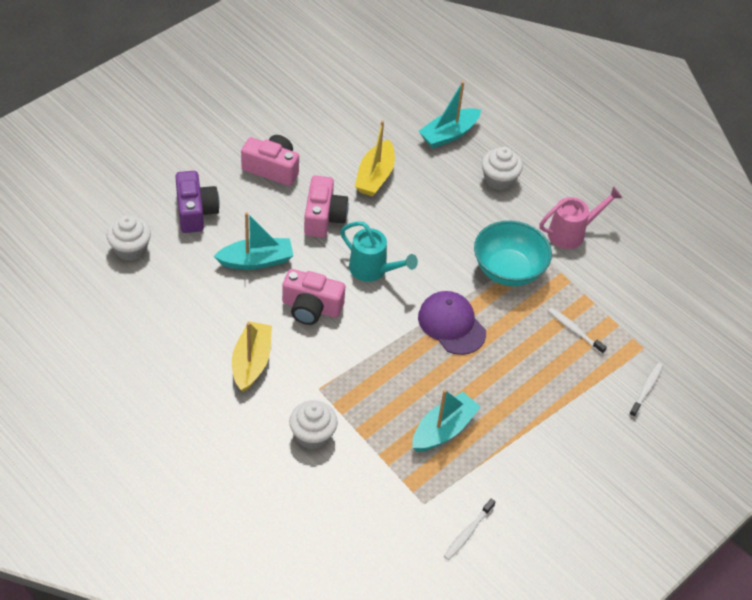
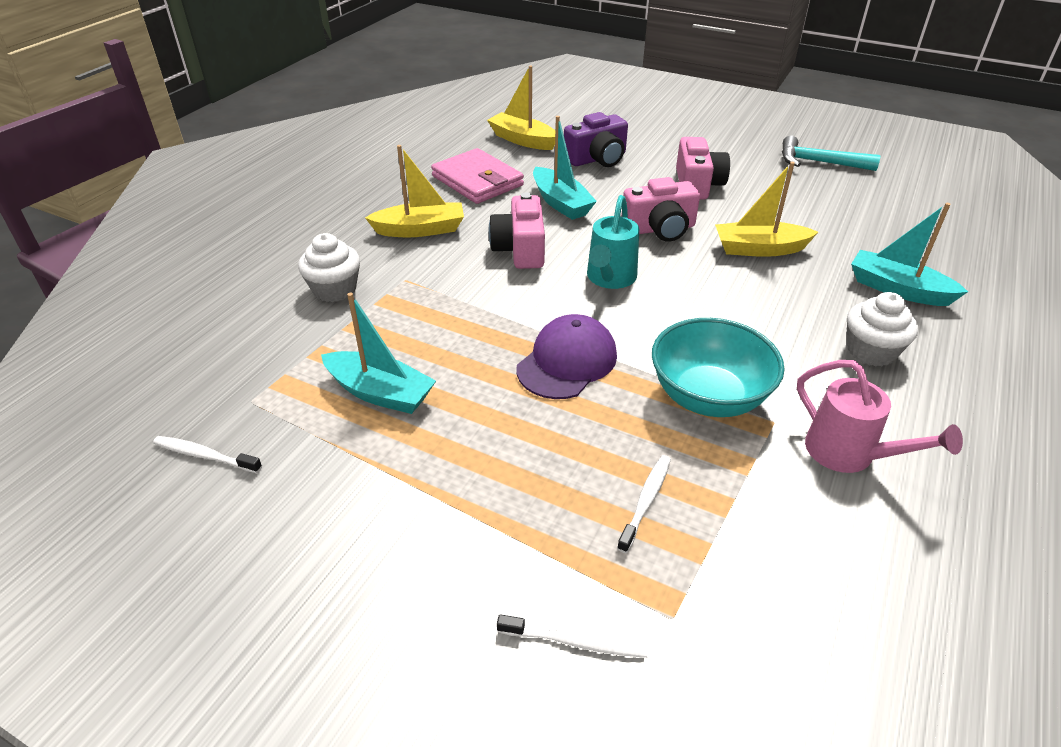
camera: 75 degrees right, 10 degrees down
(130, 249) = (523, 140): white cupcake -> yellow boat
(189, 303) = (477, 181): none -> pink wallet
(277, 85) = (818, 162): none -> turquoise hammer

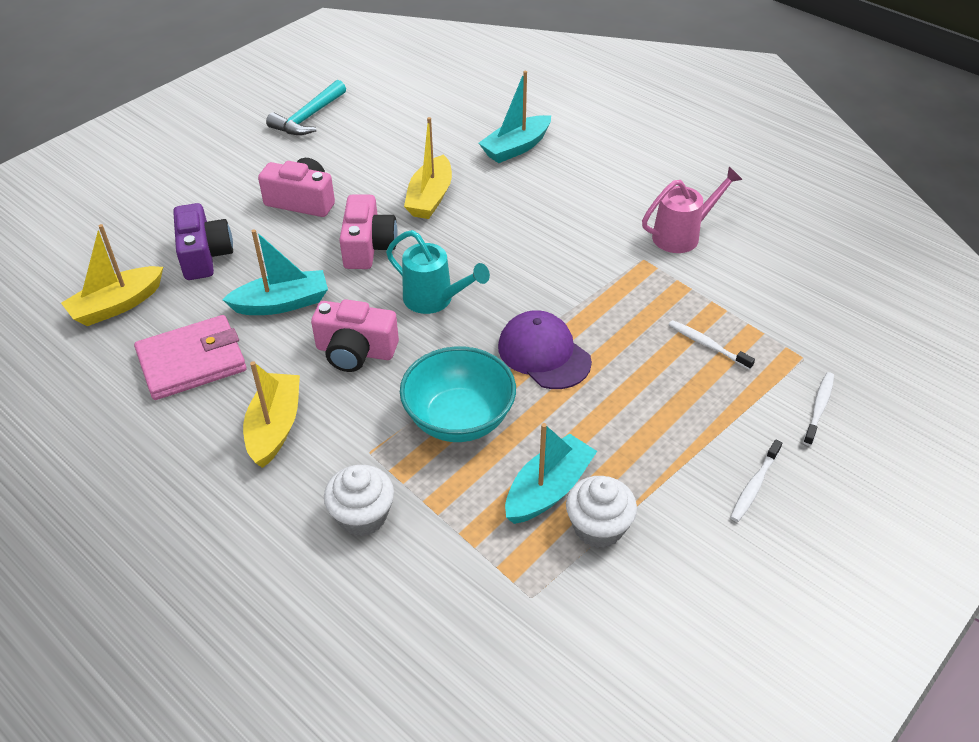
camera: 75 degrees left, 5 degrees up
(205, 455) = (602, 635): white toothbrush -> white toothbrush (754, 486)
(708, 397) = (609, 283): turquoise bowl -> turquoise bowl (459, 419)
(871, 351) = (583, 187): white cupcake -> white cupcake (598, 527)

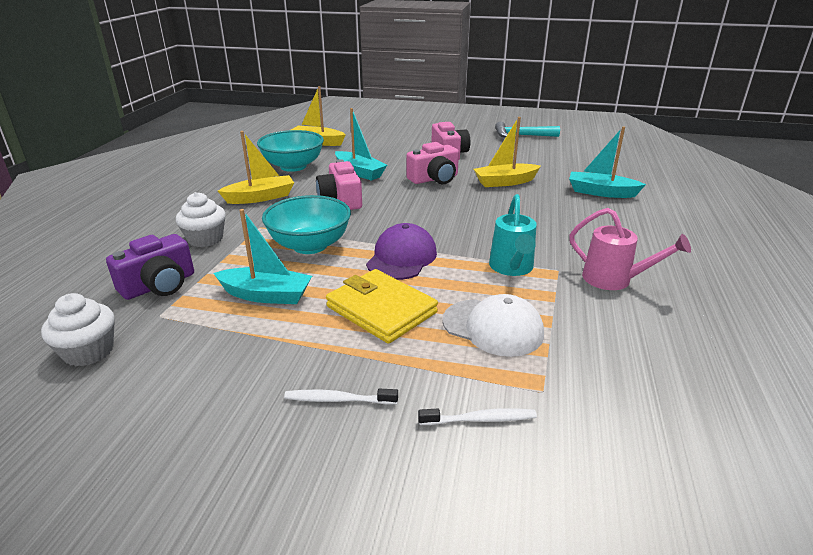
camera: 60 degrees right, 15 degrees down
(192, 362) = (293, 166): pink wallet -> turquoise bowl
(204, 255) = (375, 147): purple camera -> purple camera (159, 285)
(434, 300) = (412, 209): turquoise watering can -> turquoise watering can (512, 268)
(598, 527) = (240, 326): white cupcake -> white cupcake (89, 351)
(634, 407) = (381, 310): none -> yellow wallet
(707, 345) = (493, 327): white toothbrush -> white cap

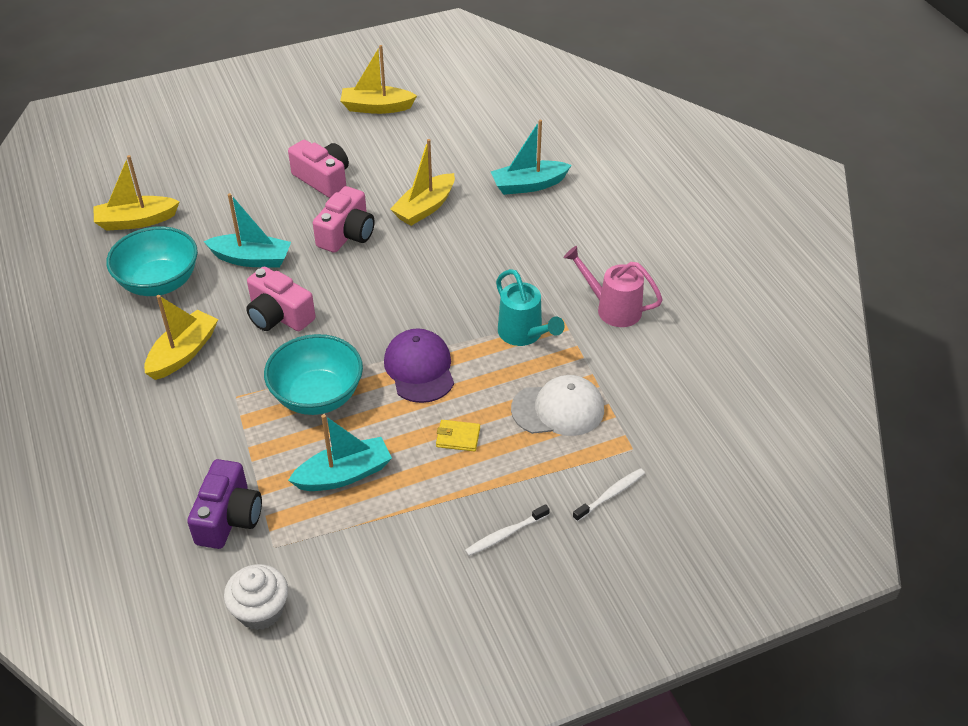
camera: 35 degrees left, 15 degrees up
(205, 239) = (199, 441): white cupcake -> none
(381, 310) = (458, 437): yellow wallet -> yellow wallet, size x0.46
(521, 136) = (376, 107): turquoise hammer -> yellow boat
(614, 280) = (612, 308): pink watering can -> pink watering can turned 150 degrees counterclockwise

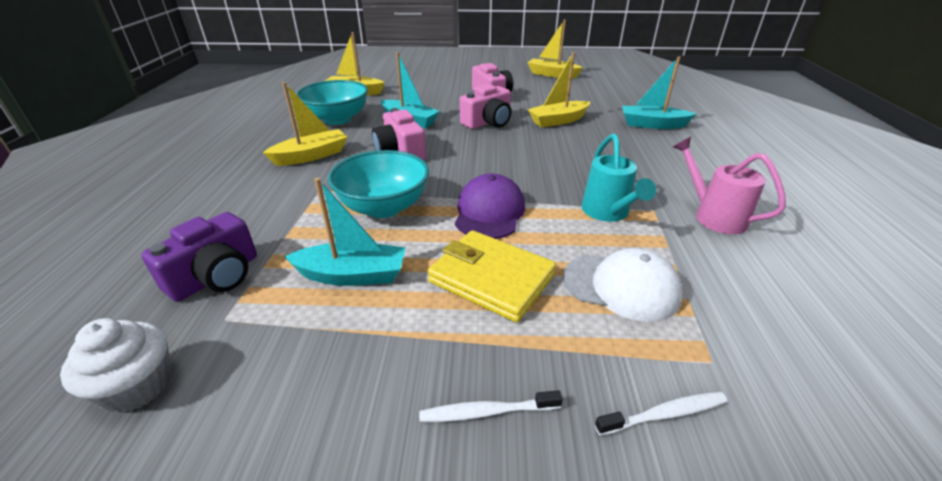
camera: 25 degrees right, 10 degrees down
(458, 437) = (491, 278): yellow wallet -> yellow wallet, size x2.17

